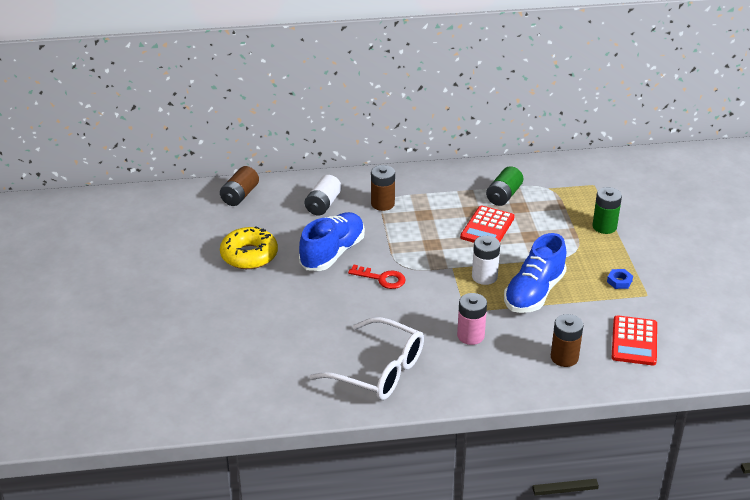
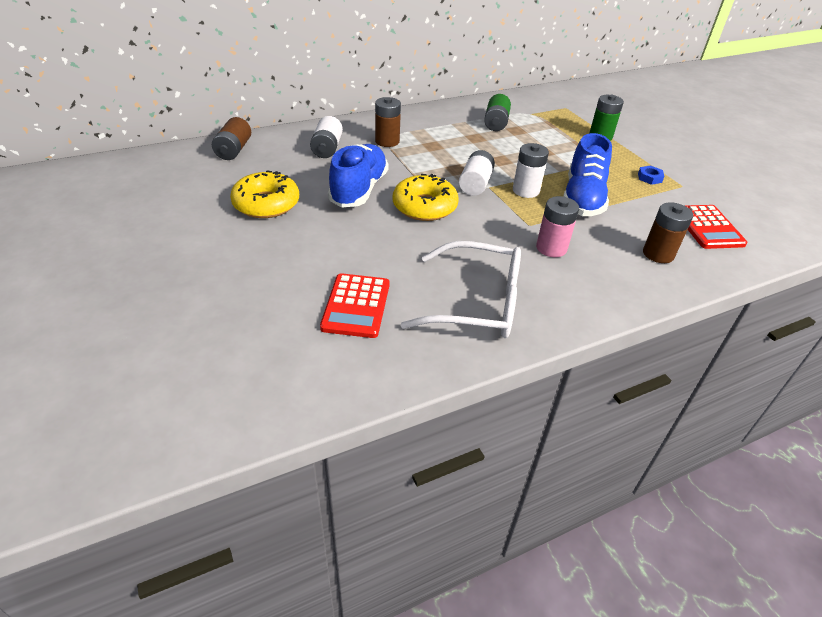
camera: 20 degrees left, 5 degrees up
(382, 278) = (424, 206): red key -> yellow donut
(441, 262) = (475, 184): none -> white battery
(487, 227) = (499, 149): red calculator -> red calculator (356, 306)

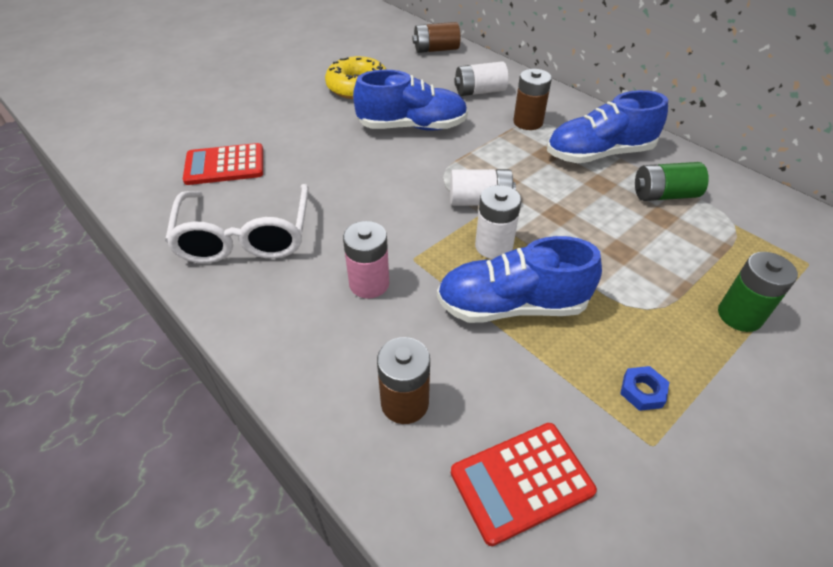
camera: 75 degrees right, 5 degrees up
(424, 206) = (405, 173): yellow donut -> none
(443, 129) = (599, 154): none -> blue shoe

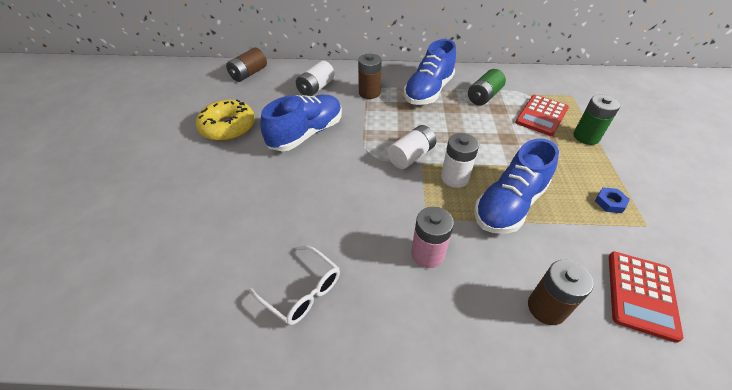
camera: 45 degrees left, 0 degrees up
(225, 165) = (202, 250): red calculator -> red calculator (541, 115)
(245, 236) = (302, 291): white glasses -> white glasses, size x0.60

